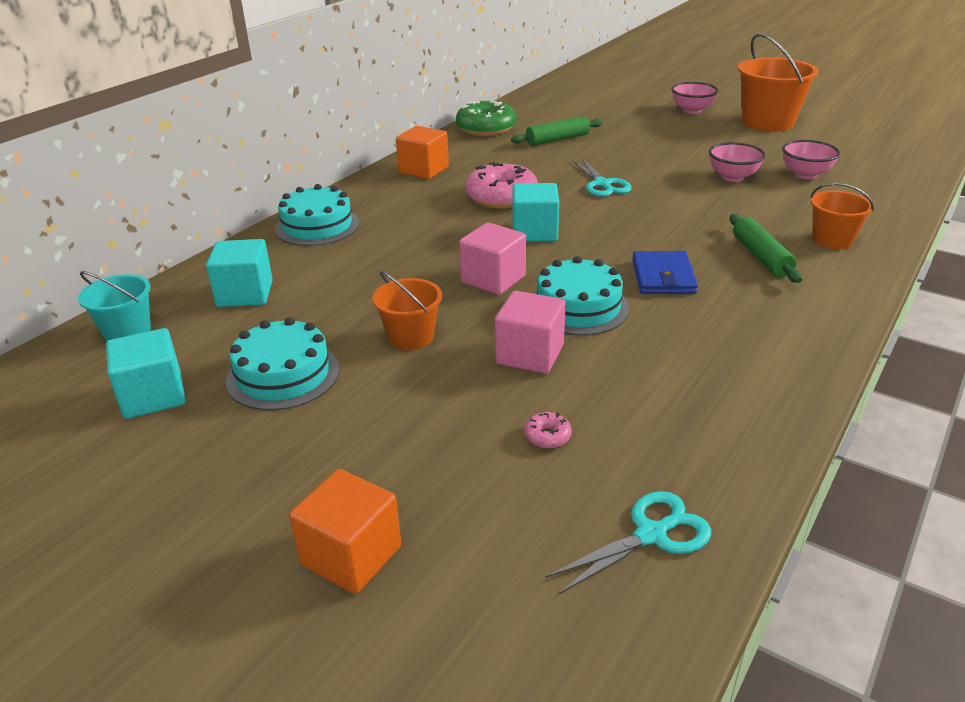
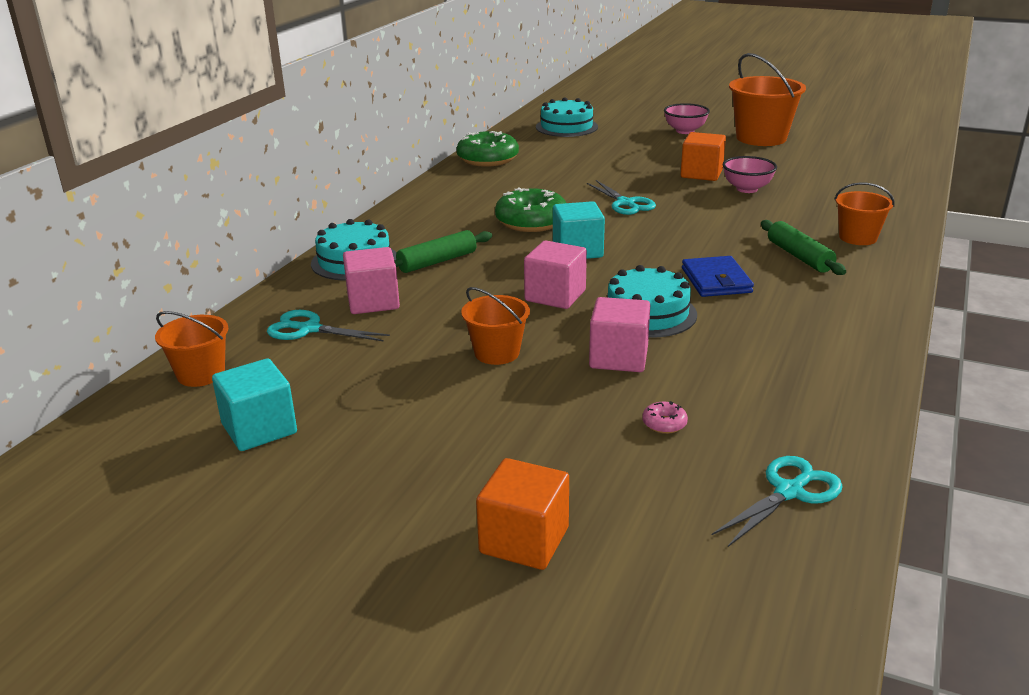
camera: 10 degrees left, 5 degrees down
(127, 332) = (201, 374): turquoise bucket -> orange bucket
(245, 294) = (309, 329): turquoise cube -> turquoise scissors
(283, 375) = (384, 397): turquoise cake -> turquoise cake (566, 127)
(316, 270) = (373, 302): none -> pink cube
(423, 170) = (441, 202): orange cube -> orange cube (701, 174)
(501, 197) = (531, 222): pink donut -> green donut
(557, 139) = (564, 165): green rolling pin -> green rolling pin (437, 261)
(805, 174) = (813, 182): pink bowl -> none

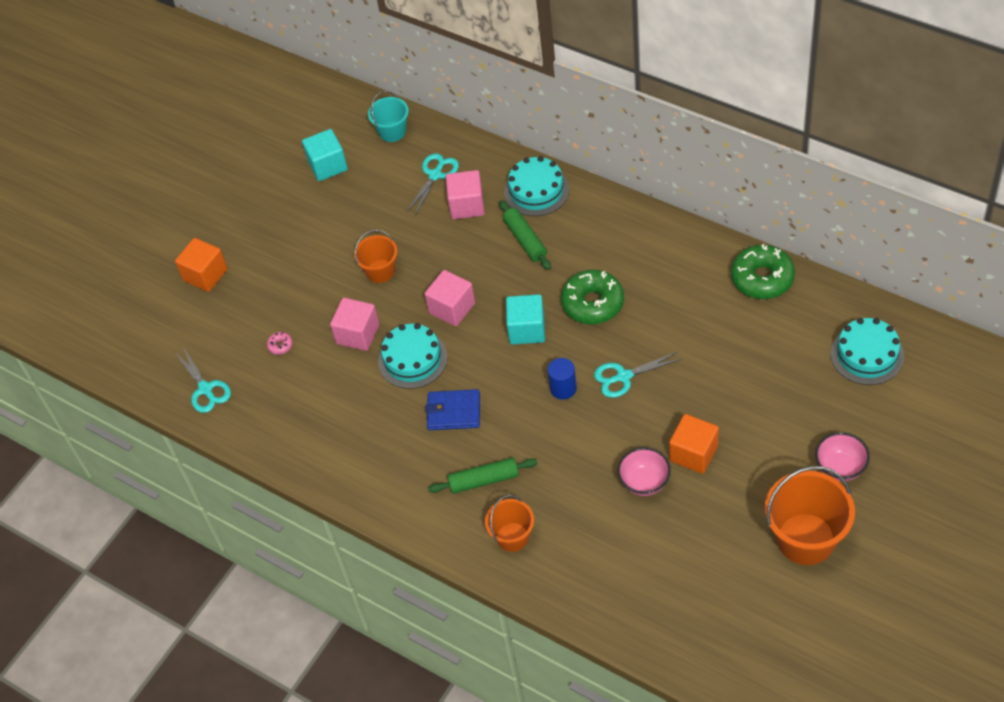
camera: 105 degrees right, 25 degrees up
(201, 374) = (392, 131): orange bucket -> turquoise bucket
(653, 228) = (563, 388): none -> blue cylinder

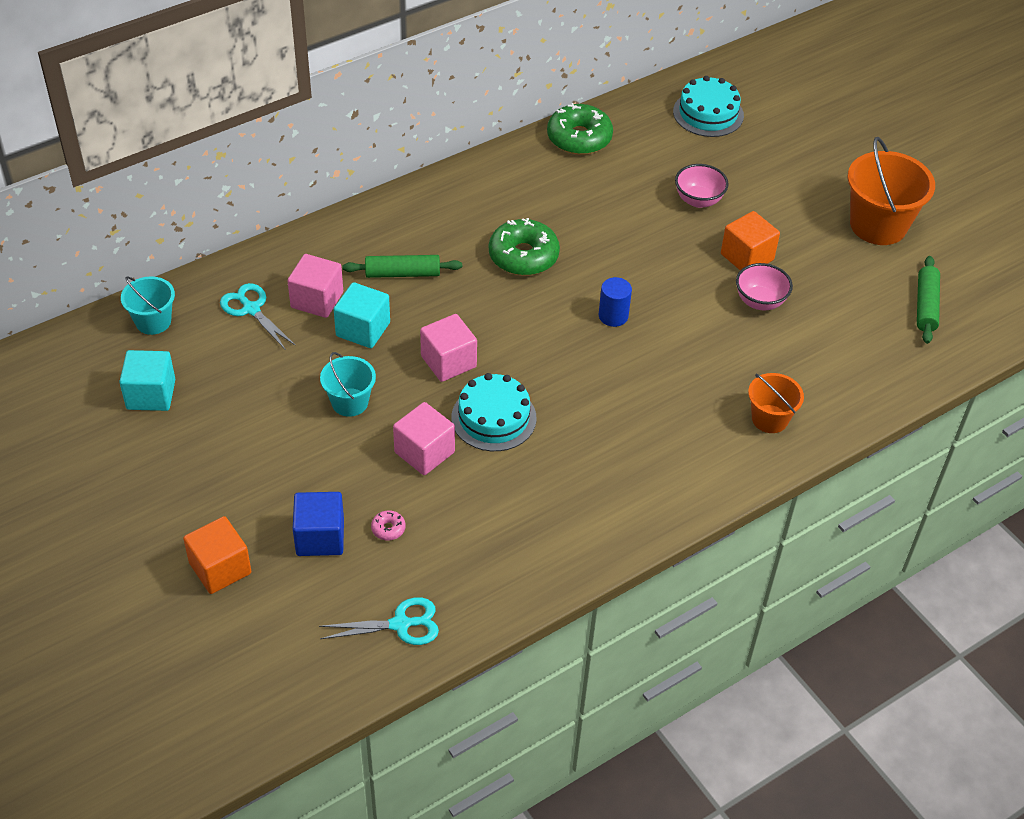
camera: 75 degrees left, 5 degrees down
(255, 313) = (320, 537): none -> blue cube
(380, 271) = (350, 402): orange bucket -> turquoise bucket
(453, 412) = (586, 409): blue wallet -> none
(484, 480) = (688, 416): green rolling pin -> green rolling pin (926, 306)
(527, 329) = (520, 315): turquoise cube -> turquoise cube (363, 329)
(536, 190) = (344, 241): turquoise cake -> none
(623, 377) = (628, 269): turquoise scissors -> none
(840, 468) = (816, 176): pink bowl -> pink bowl (698, 200)

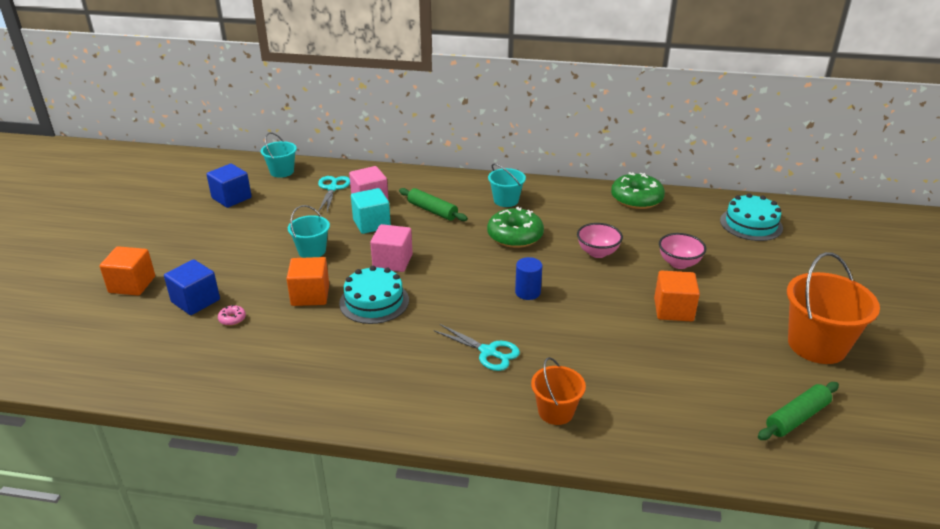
camera: 45 degrees right, 15 degrees down
(151, 394) = (231, 198): turquoise cube -> blue cube
(400, 624) = (159, 369): turquoise scissors -> turquoise scissors (488, 352)
(424, 452) = (310, 295): pink cube -> orange cube
(459, 214) = (506, 200): none -> turquoise bucket
(760, 301) = (648, 339): pink bowl -> pink bowl (597, 253)

